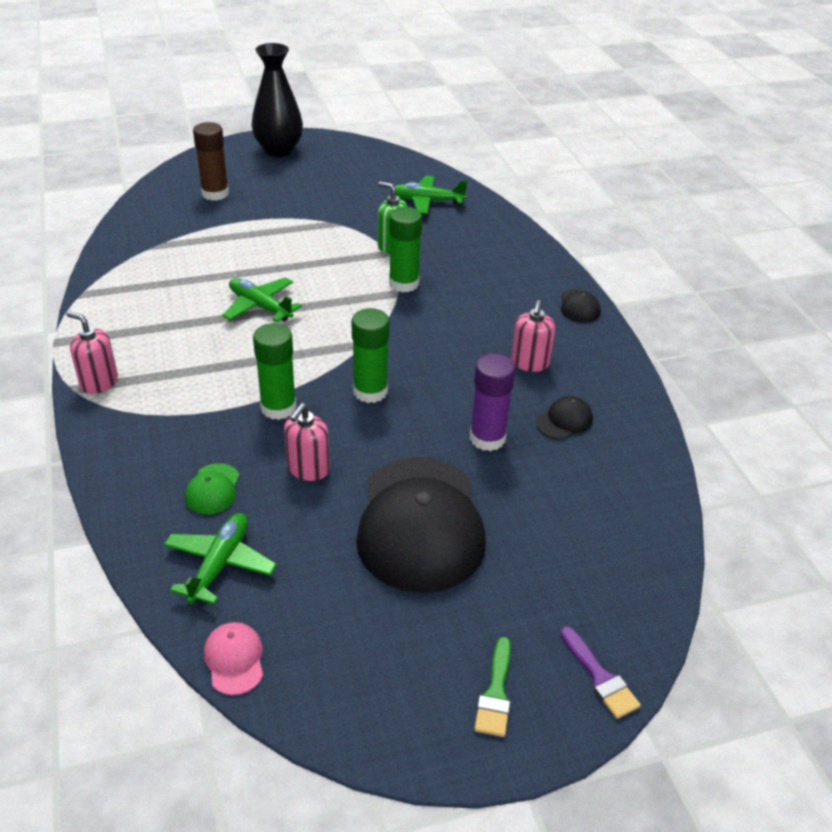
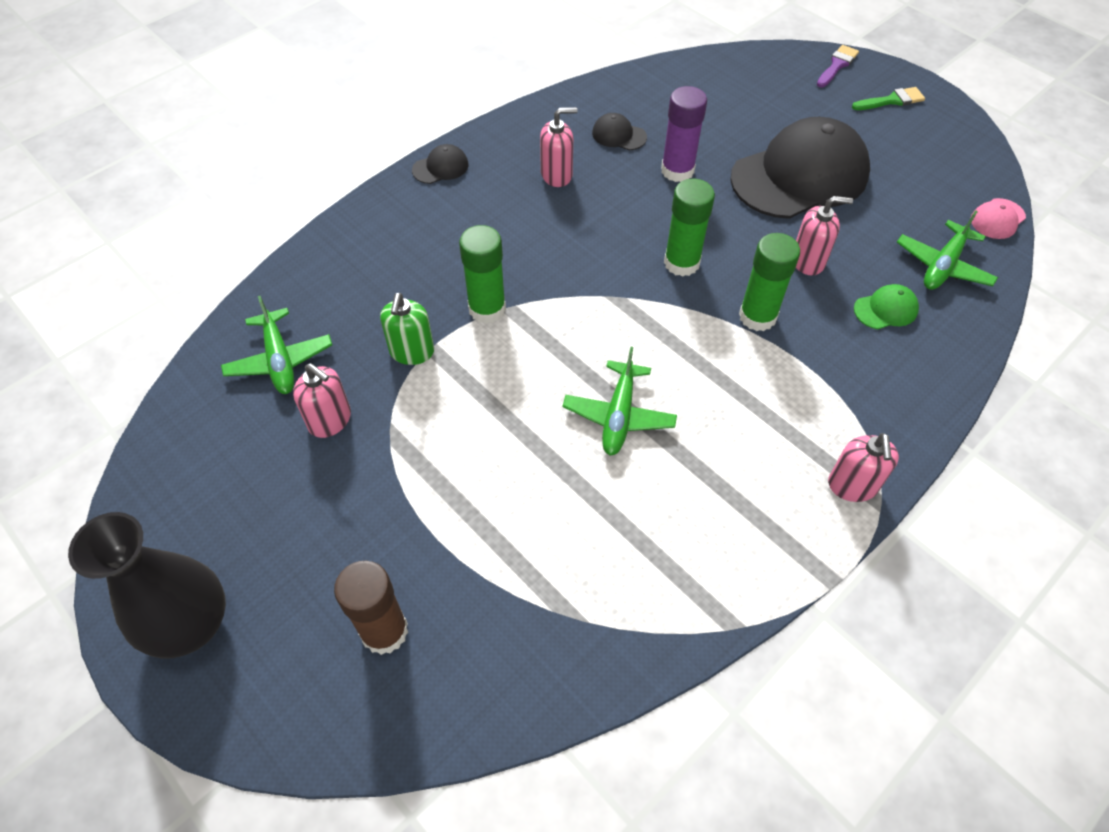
camera: 115 degrees left, 15 degrees up
(219, 564) = (943, 266): green plane -> green plane turned 45 degrees counterclockwise
(364, 207) = (330, 420): none -> pink soap dispenser

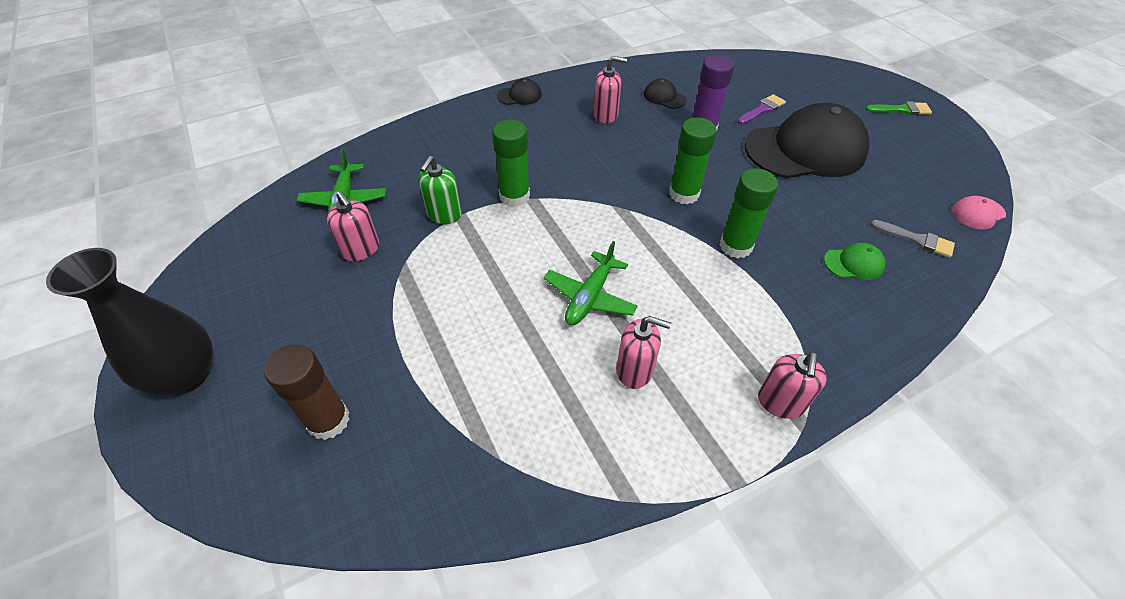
camera: 15 degrees right, 5 degrees down
(808, 261) = (794, 213): pink soap dispenser -> pink soap dispenser (635, 370)
(837, 65) = (860, 78): purple brush -> purple brush (762, 109)
(943, 266) = (917, 240): green plane -> grey brush

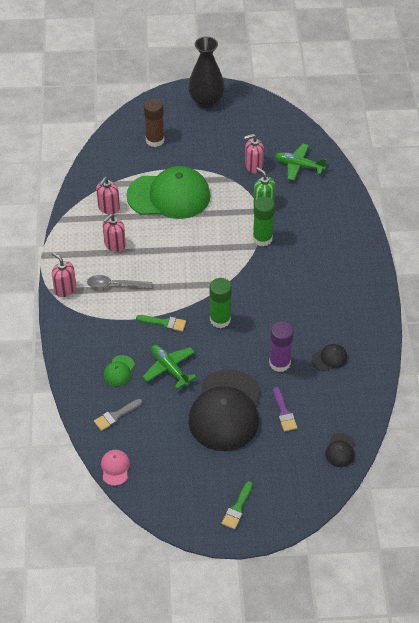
camera: 115 degrees right, 0 degrees up
(477, 336) = (169, 196): none -> green cap
(519, 95) = (371, 274): black cap -> black cap (340, 450)
(590, 297) = (167, 245): green plane -> green plane (169, 368)
(605, 115) = (323, 314): pink soap dispenser -> pink soap dispenser (109, 208)
(717, 332) = (115, 285): none -> grey spoon
(735, 246) = (164, 323): green glue stick -> green brush

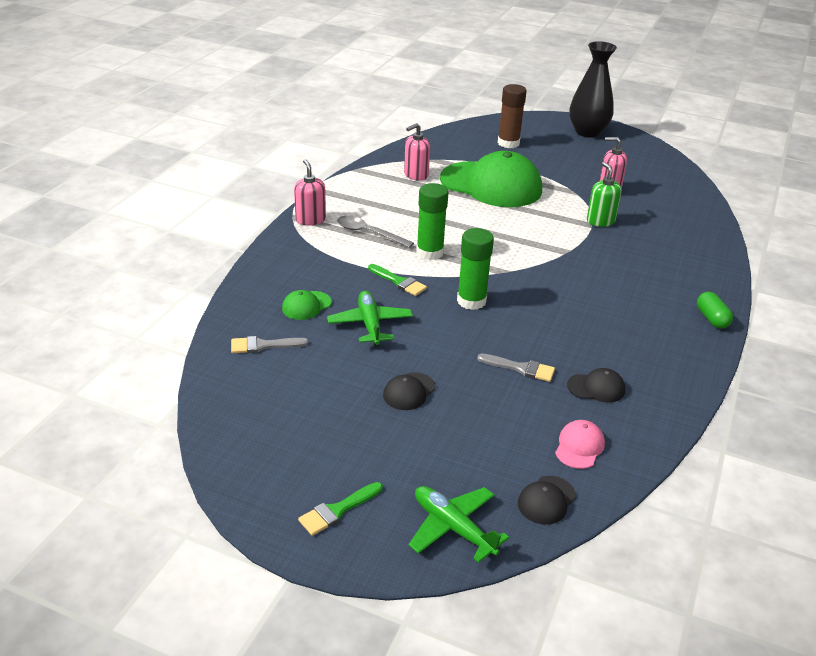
camera: 25 degrees right, 15 degrees down
(115, 245) = (397, 203): pink soap dispenser -> none
(115, 468) = (213, 397): pink cap -> pink cap (579, 446)
(226, 411) = (409, 391): black cap -> black cap, size x0.40
(262, 238) = (579, 248): green glue stick -> green glue stick (430, 252)
(279, 363) = (521, 368): purple glue stick -> grey brush
(284, 412) = (490, 423): purple brush -> none
(299, 166) = (666, 204): green plane -> green plane (453, 528)
(371, 270) = (711, 319): none -> green capsule

